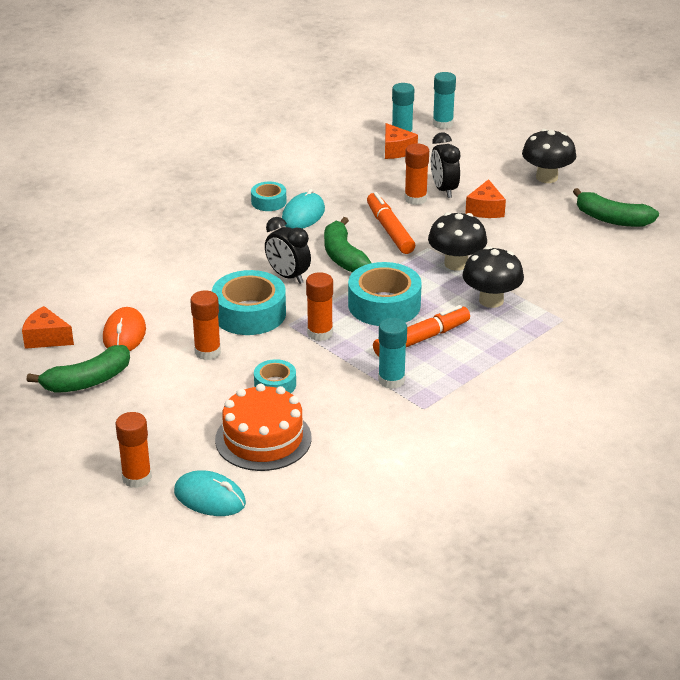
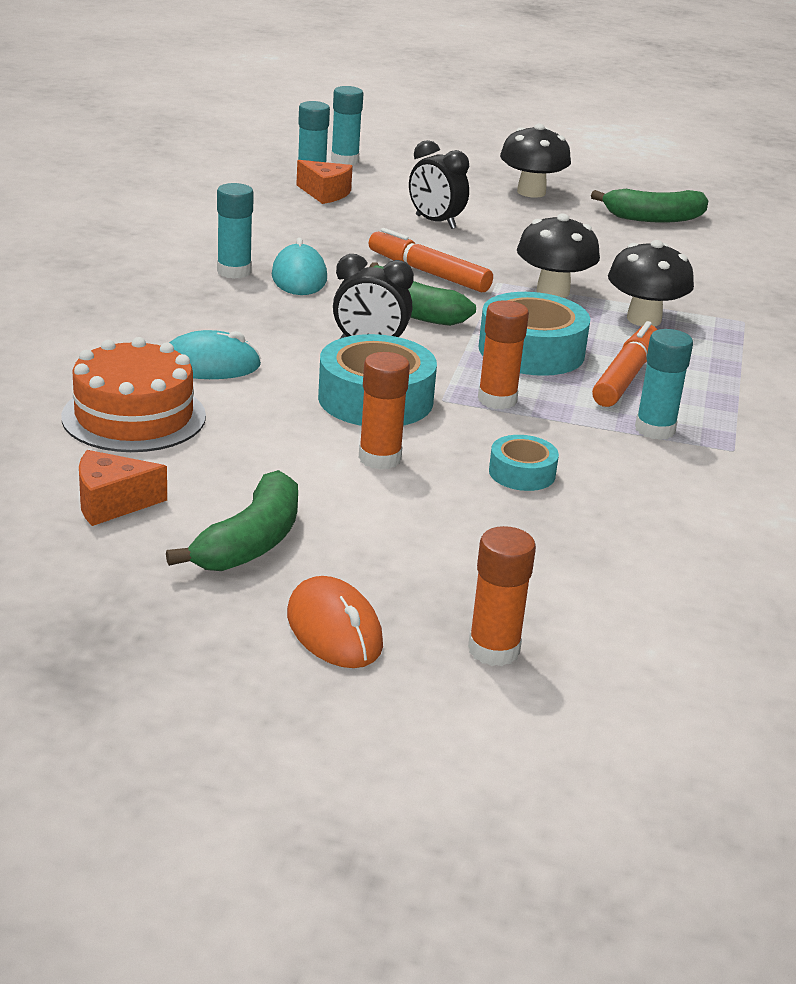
camera: 35 degrees left, 5 degrees down
(124, 334) = (230, 467): orange mouse -> orange mouse (334, 630)
(210, 498) = (629, 641): turquoise mouse -> turquoise mouse (209, 365)
(263, 439) = (596, 542): orange cake -> orange cake (134, 416)
(268, 202) = (234, 271): turquoise tape -> turquoise glue stick
(415, 199) = (415, 236): orange glue stick -> none
(485, 210) = (509, 233): orange cheese -> none

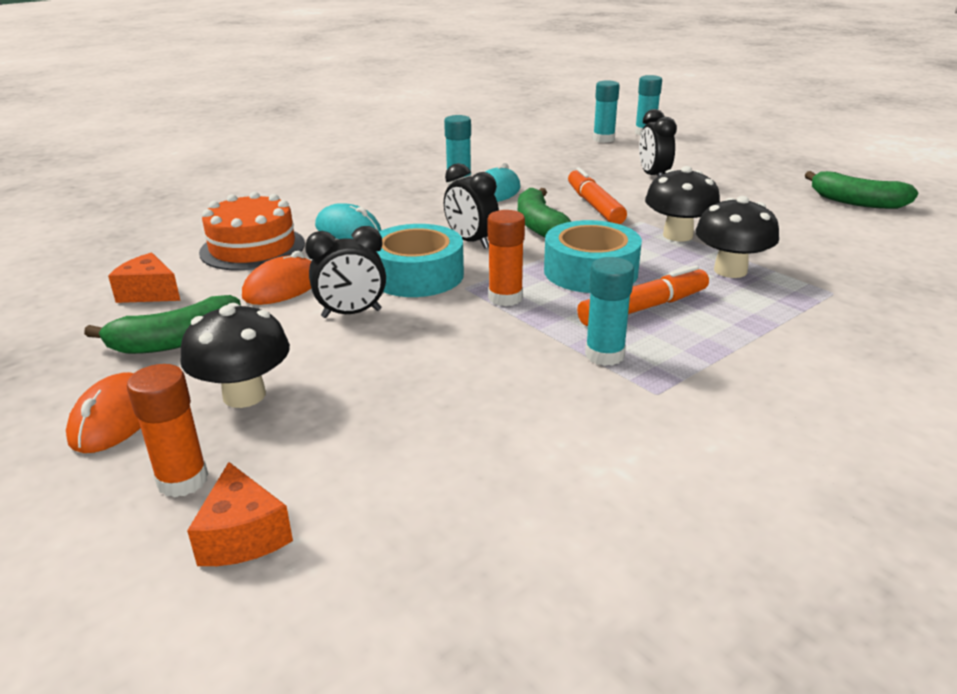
camera: 40 degrees right, 0 degrees up
(257, 452) = (282, 287): none -> orange mouse
(325, 193) = (598, 149): orange cheese -> orange cheese (243, 536)
(379, 458) = (351, 314): orange glue stick -> black clock
(522, 473) = (435, 354): turquoise tape -> none
(531, 192) = (766, 169): black mushroom -> black mushroom (244, 395)

